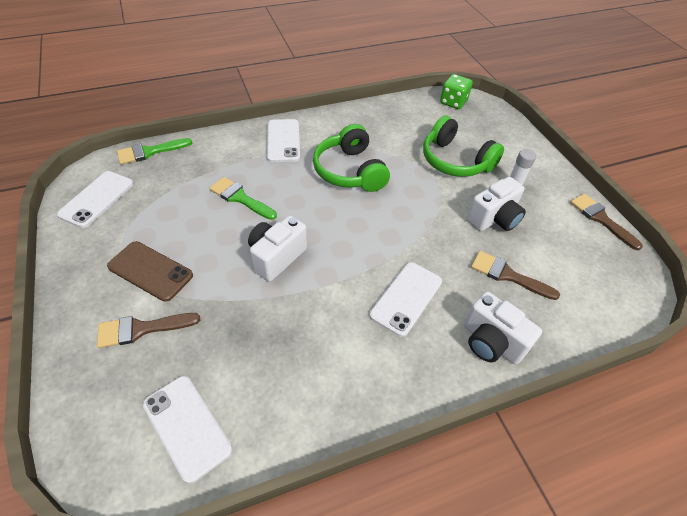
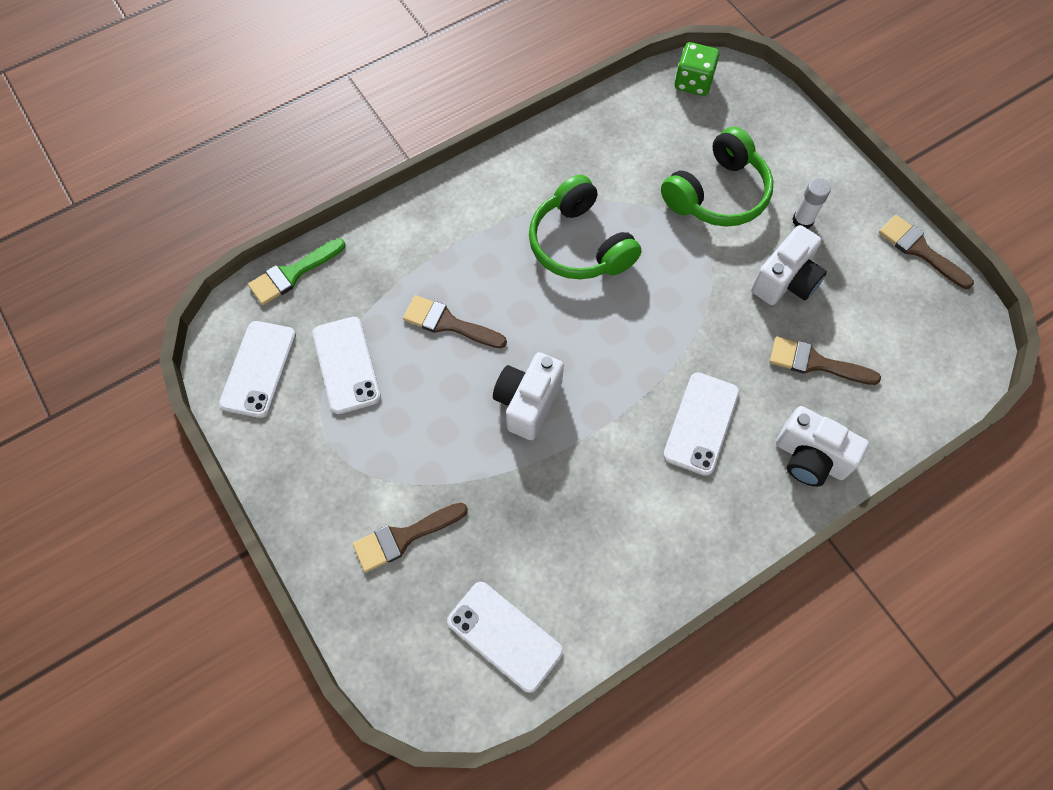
camera: 10 degrees left, 15 degrees up
(150, 271) = (379, 459): brown phone -> none
(240, 198) = (448, 323): green brush -> brown brush
(283, 141) = (472, 211): white phone -> white phone (346, 365)
(455, 161) = (717, 194): green headphones -> green headphones turned 75 degrees counterclockwise

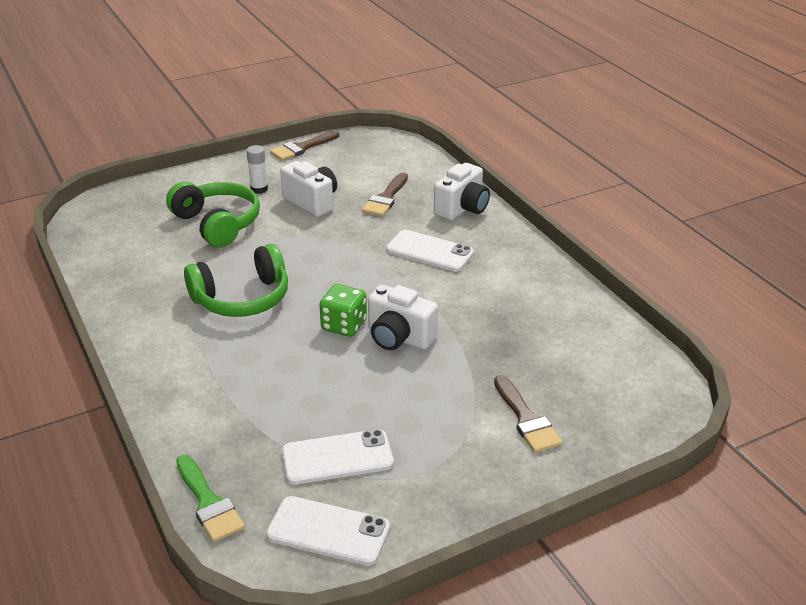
camera: 85 degrees left, 30 degrees down
(448, 323) = (305, 383): brown brush -> none
(504, 636) = (611, 362): white phone -> none
(693, 82) = (92, 224): green dice -> green dice (344, 325)

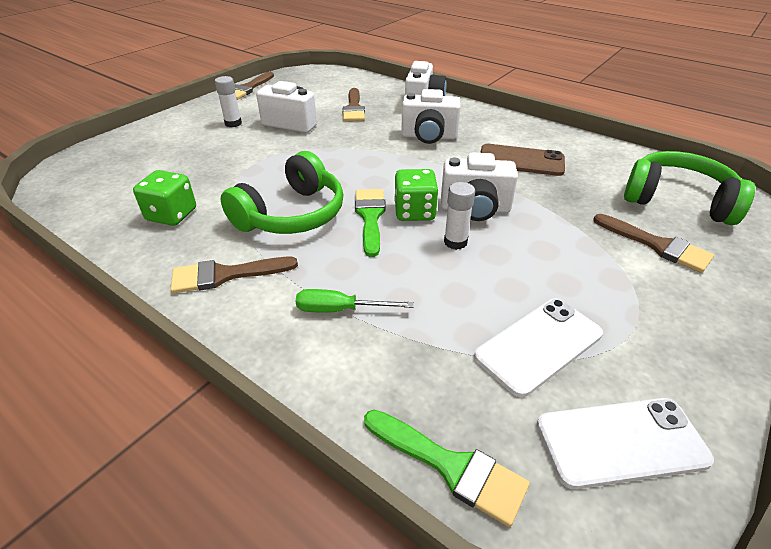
camera: 25 degrees left, 5 degrees up
(152, 272) = (172, 215): none -> green dice
(159, 334) = (225, 275): none -> brown brush
(217, 224) = (213, 157): green headphones -> green headphones (677, 200)
(219, 386) = (340, 310): none -> green screwdriver
(303, 319) = (370, 217): none -> green brush
(353, 362) = (455, 242): none -> white glue stick
(429, 251) = (429, 137): white phone -> white camera
(494, 302) = (521, 161): none -> brown phone

